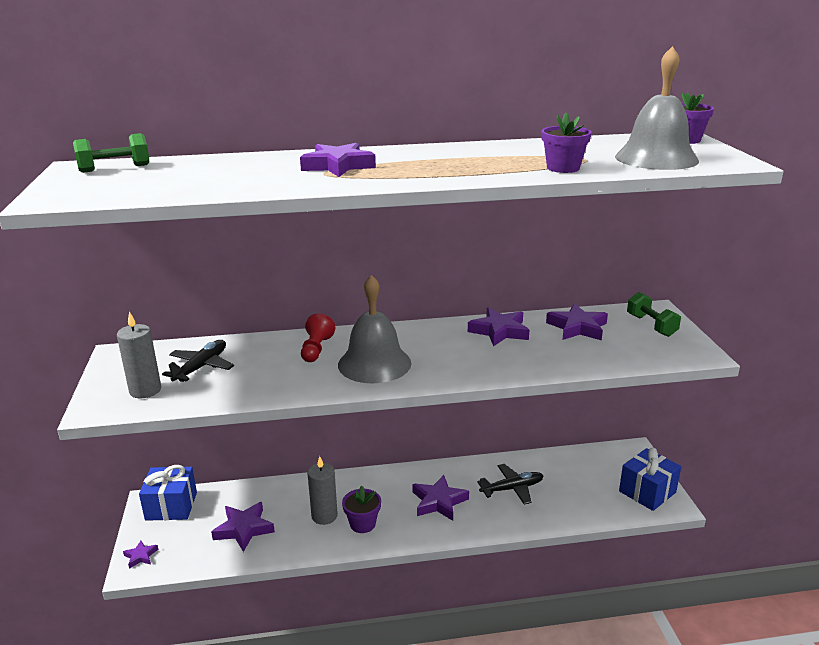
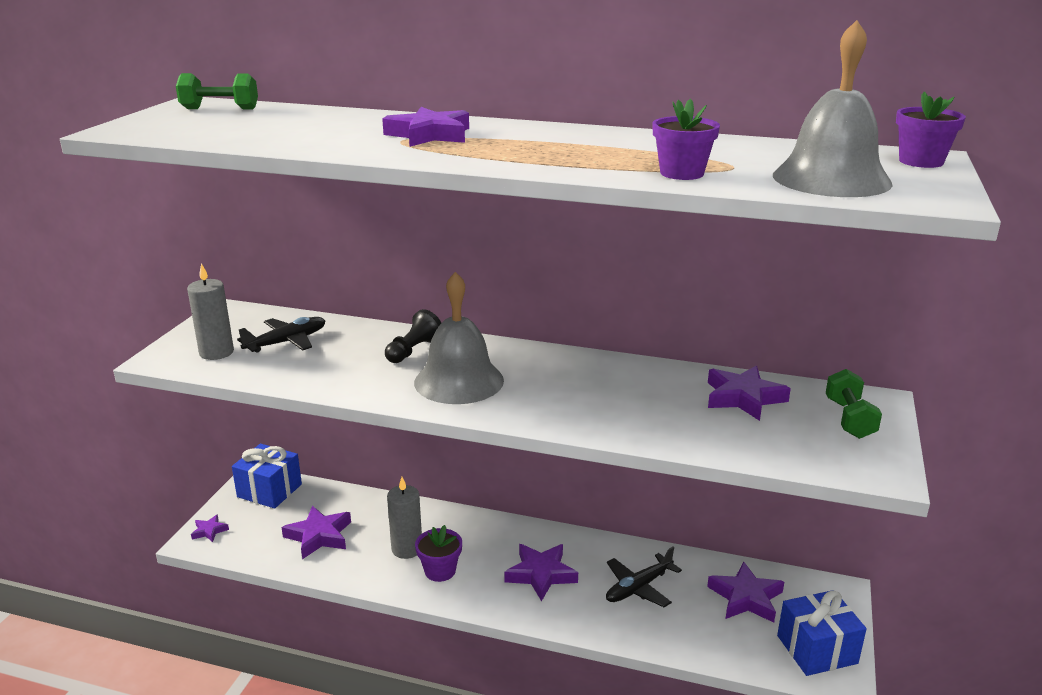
camera: 25 degrees right, 0 degrees up
(316, 349) = (414, 351): red pawn -> black pawn
(499, 331) = (638, 379): purple star -> purple star (746, 598)
(512, 488) = (639, 587): black plane -> black plane turned 135 degrees clockwise

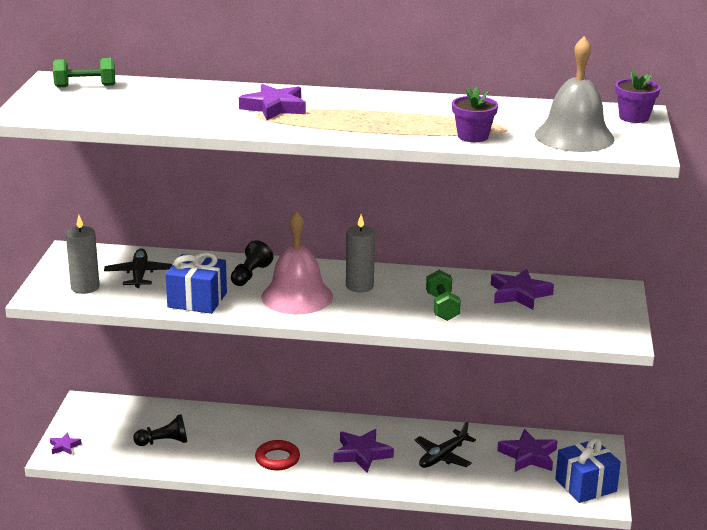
camera: 10 degrees left, 0 degrees up
(269, 490) = (103, 410): blue gift -> blue gift (197, 300)
(286, 342) = (139, 275): black plane -> black plane turned 45 degrees counterclockwise
(319, 536) = (164, 442): purple star -> black pawn
(407, 549) = (244, 445): grey candle -> grey candle (359, 286)
(440, 571) = (277, 459): purple flower pot -> red ring
(459, 381) = (297, 296): grey bell -> pink bell
(849, 419) = (598, 304): green dumbbell -> green dumbbell (442, 307)

